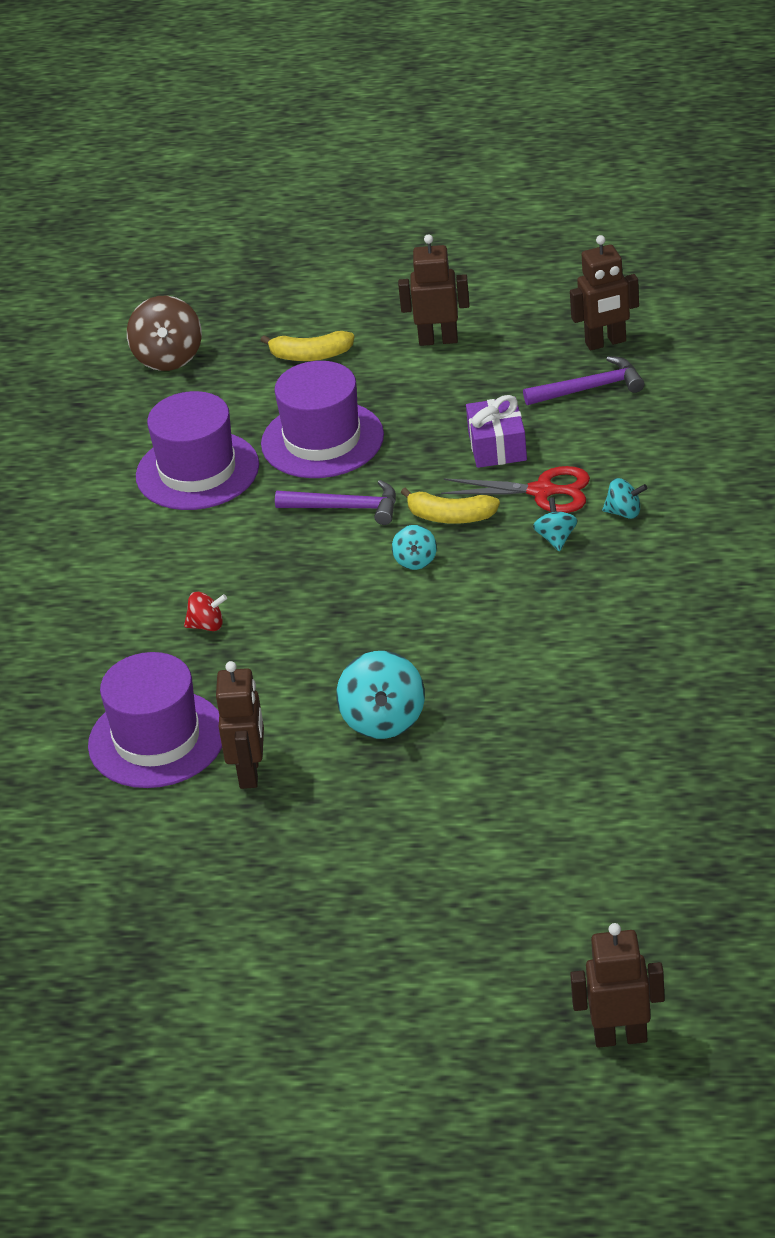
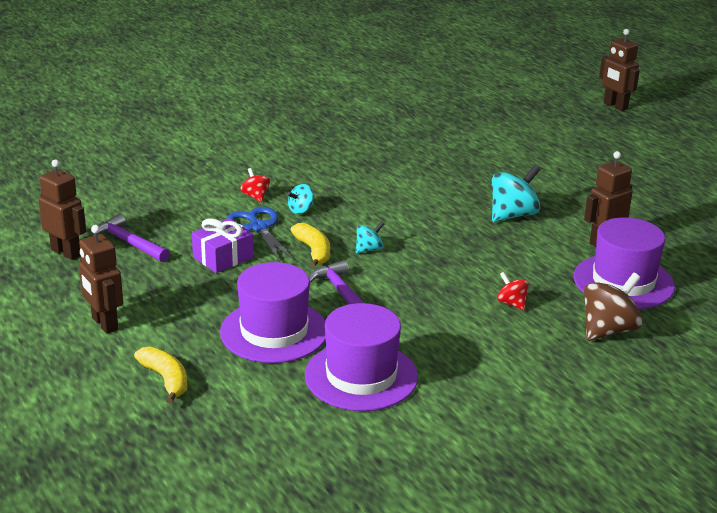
camera: 130 degrees left, 10 degrees down
(168, 358) = (222, 461): brown spinning top -> brown spinning top (608, 330)
(542, 491) = (258, 228): red scissors -> blue scissors
(624, 512) = (255, 196): turquoise spinning top -> red spinning top

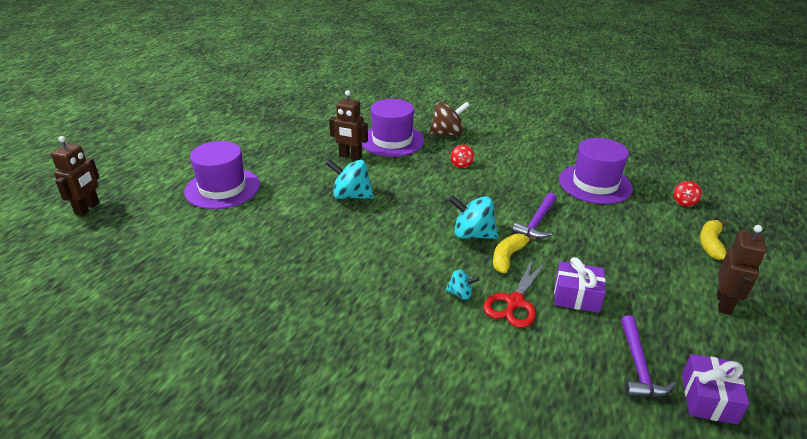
camera: 125 degrees left, 5 degrees up
(66, 252) = (708, 398): brown robot -> purple gift
(255, 196) = (470, 334): red spinning top -> red spinning top (684, 202)
(258, 228) = (515, 302): blue scissors -> red scissors
(274, 331) = (610, 229): purple hat -> purple hat (222, 188)
(369, 249) = (472, 234): turquoise spinning top -> turquoise spinning top, size x1.84
(608, 330) = (447, 133): brown spinning top -> brown spinning top turned 150 degrees clockwise

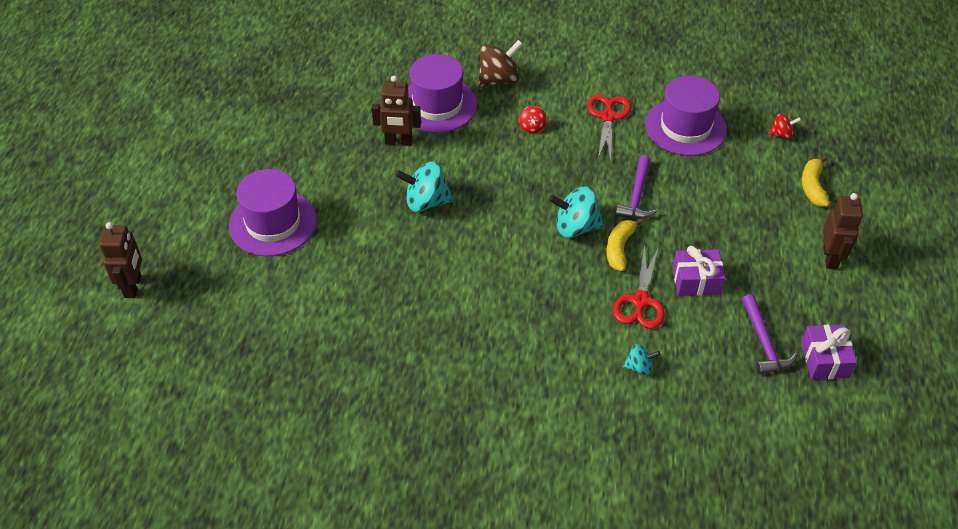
camera: 15 degrees left, 15 degrees up
(460, 294) = (586, 303): turquoise spinning top -> turquoise spinning top (639, 367)
(528, 167) = (608, 117): none -> red scissors
(684, 202) = (781, 134): red spinning top -> red spinning top turned 105 degrees counterclockwise

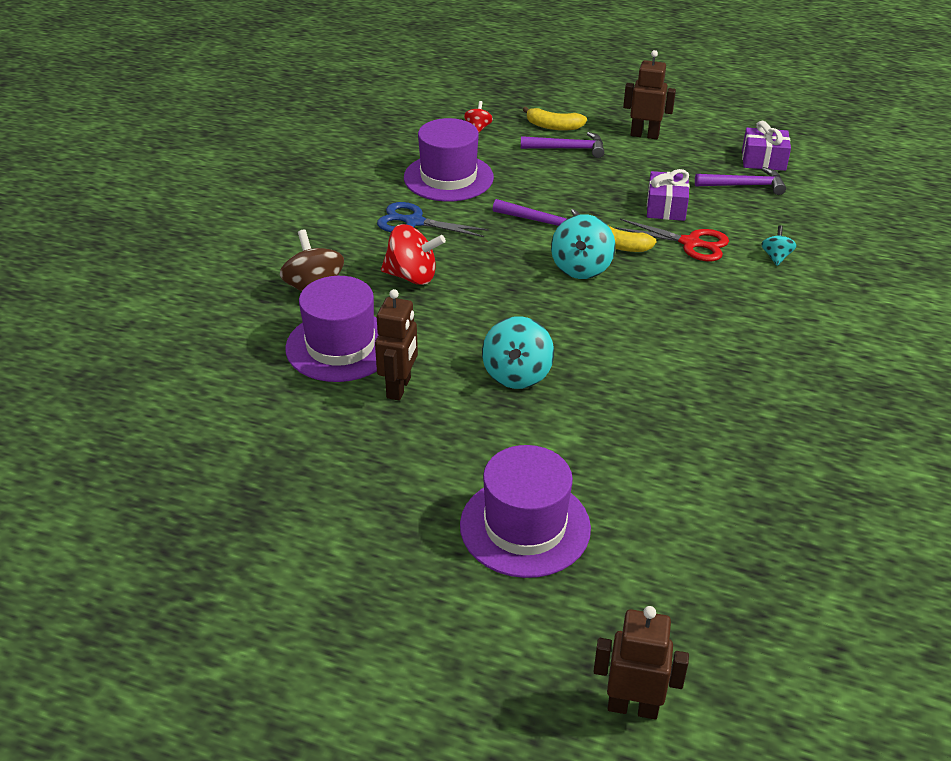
camera: 80 degrees left, 10 degrees down
(532, 128) = (412, 276): red spinning top -> red spinning top, size x1.84
(608, 117) = (414, 222): red scissors -> blue scissors
(774, 201) = (568, 149): none -> purple hammer

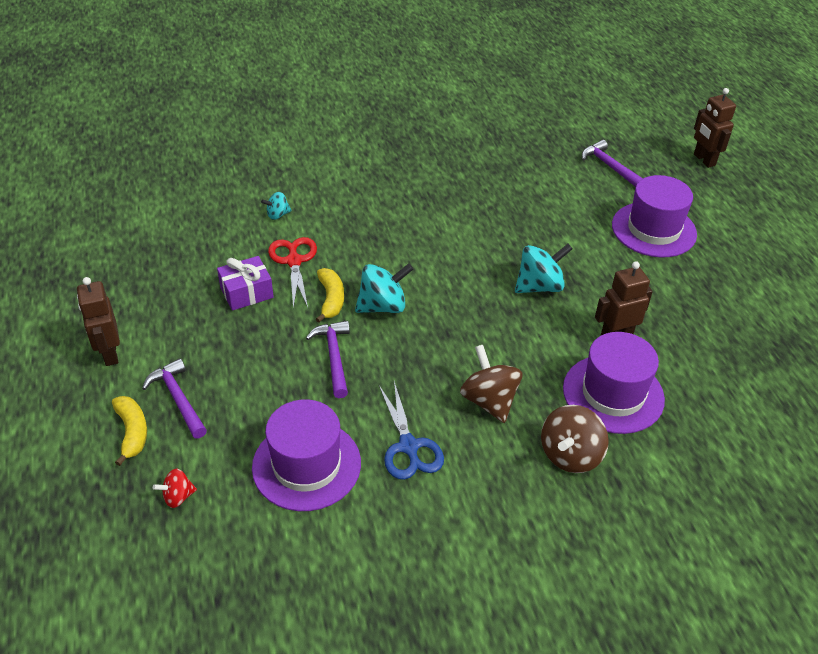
camera: 125 degrees left, 5 degrees up
(412, 276) = (489, 401): red spinning top -> brown spinning top
(744, 185) = (172, 260): purple hammer -> purple hammer (609, 166)
(763, 160) = (115, 262): purple gift -> none

